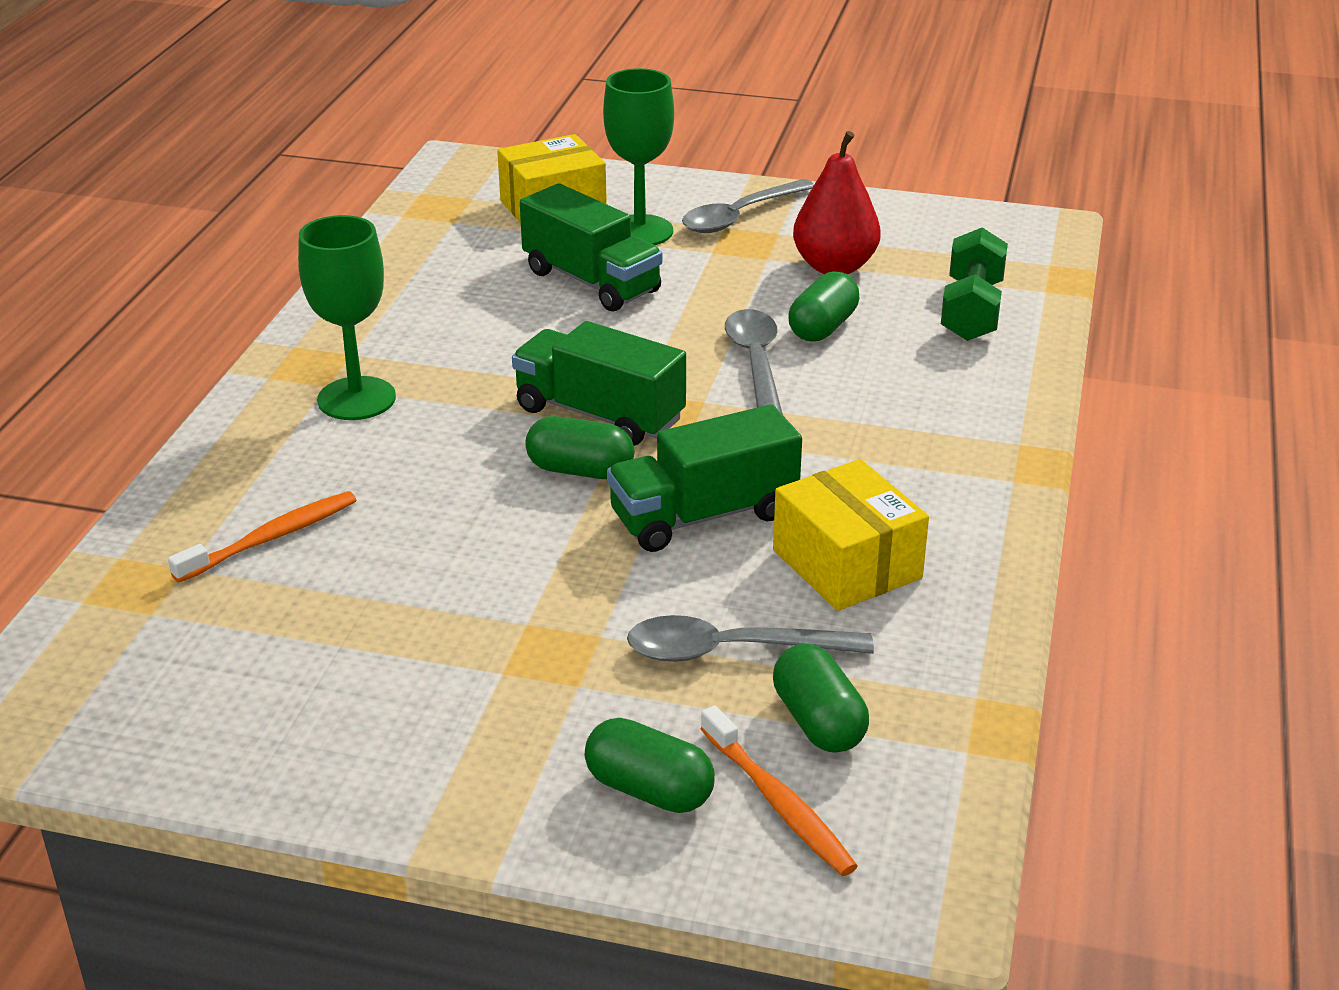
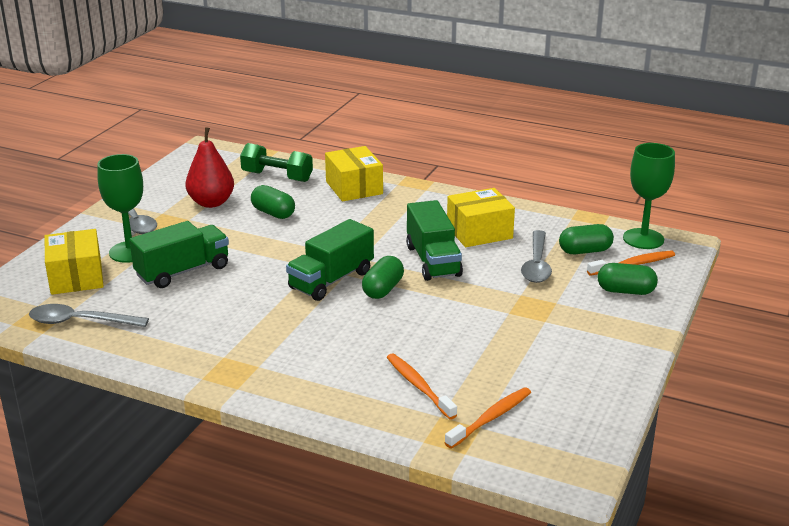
camera: 80 degrees left, 5 degrees down
(175, 622) = (490, 418): none -> orange toothbrush
(356, 399) = (280, 355): green goblet -> green goblet (643, 239)
(649, 790) = (625, 291): green capsule -> green capsule turned 60 degrees clockwise
(756, 363) = (300, 234): grey spoon -> grey spoon (79, 322)
(972, 395) = (354, 188): none -> yellow box

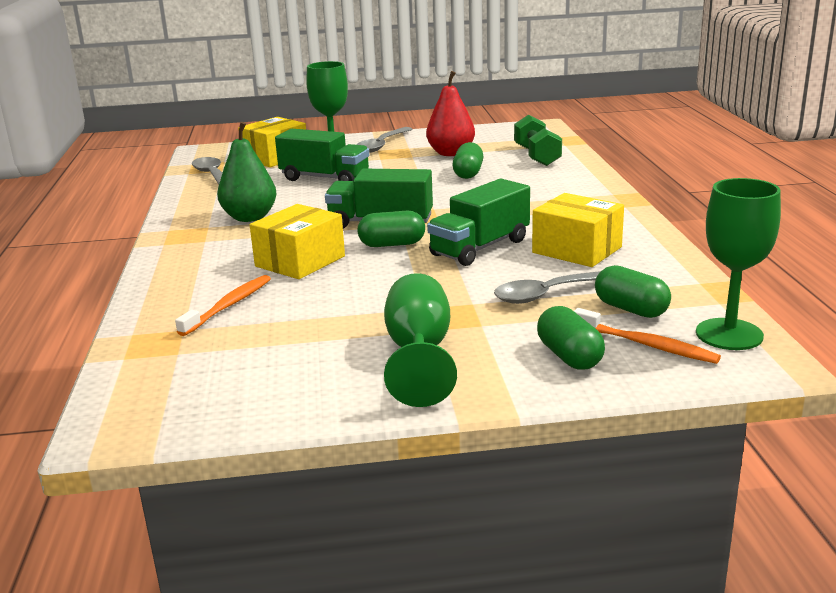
camera: 60 degrees right, 5 degrees down
(232, 331) = (250, 217): none -> green pear
(354, 188) = (570, 182): yellow box -> yellow box (300, 261)
(490, 418) = (198, 353): orange toothbrush -> none
(576, 335) = (419, 354): none -> green goblet

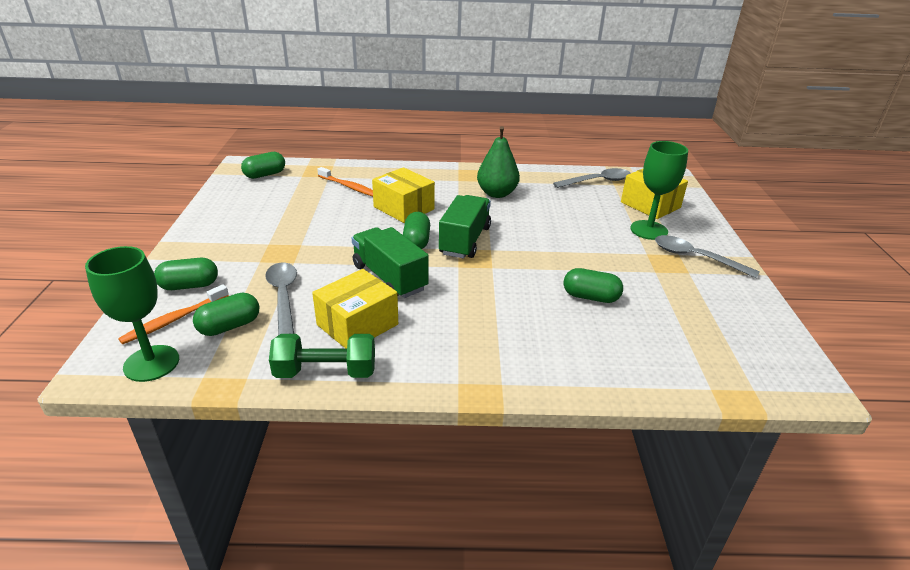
camera: 95 degrees right, 10 degrees up
(170, 389) = (265, 175): none -> green capsule
(325, 178) = (585, 224): green truck -> none
(419, 354) = (240, 237): green goblet -> none
(451, 153) = (665, 295): red pear -> none
(536, 156) = (654, 354): green dumbbell -> green dumbbell (326, 372)

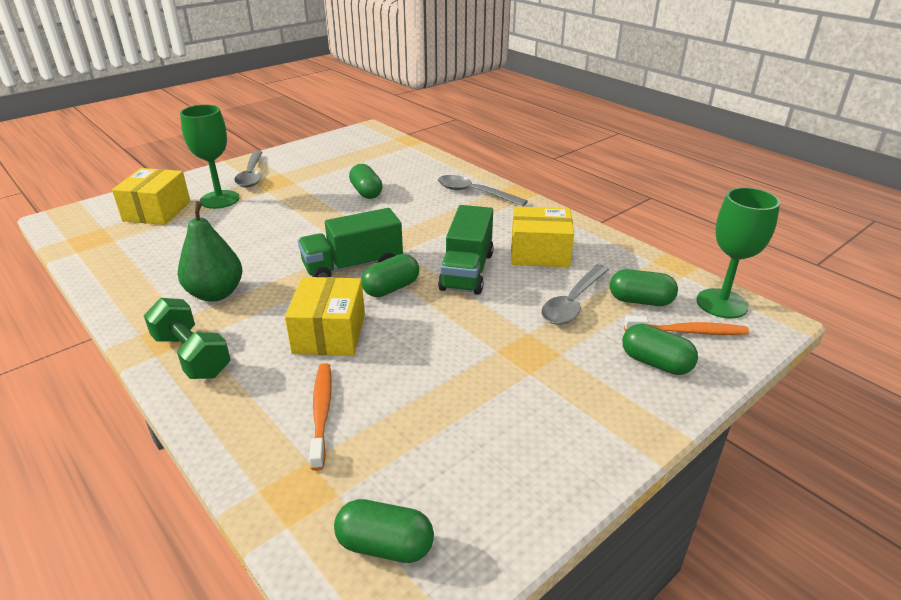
camera: 130 degrees left, 0 degrees up
(326, 372) = (594, 239): green dumbbell -> green dumbbell (191, 355)
(598, 181) = (113, 250): grey spoon -> grey spoon (474, 193)

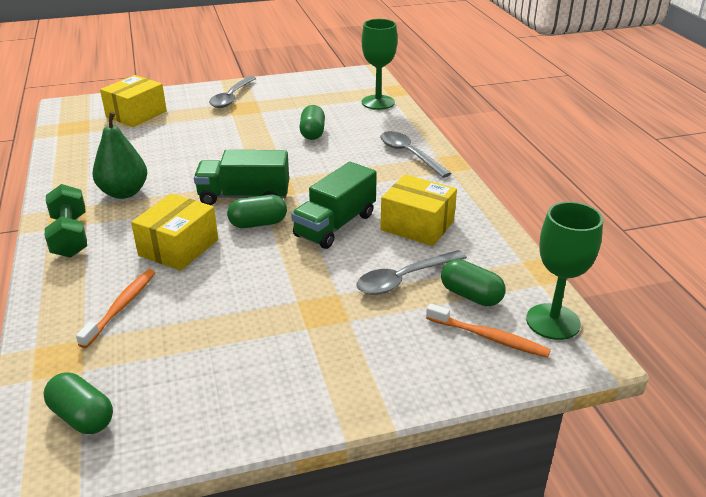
camera: 25 degrees right, 0 degrees up
(220, 199) = (189, 114): green goblet -> green goblet (378, 102)
(655, 363) = (428, 355): green capsule -> none

